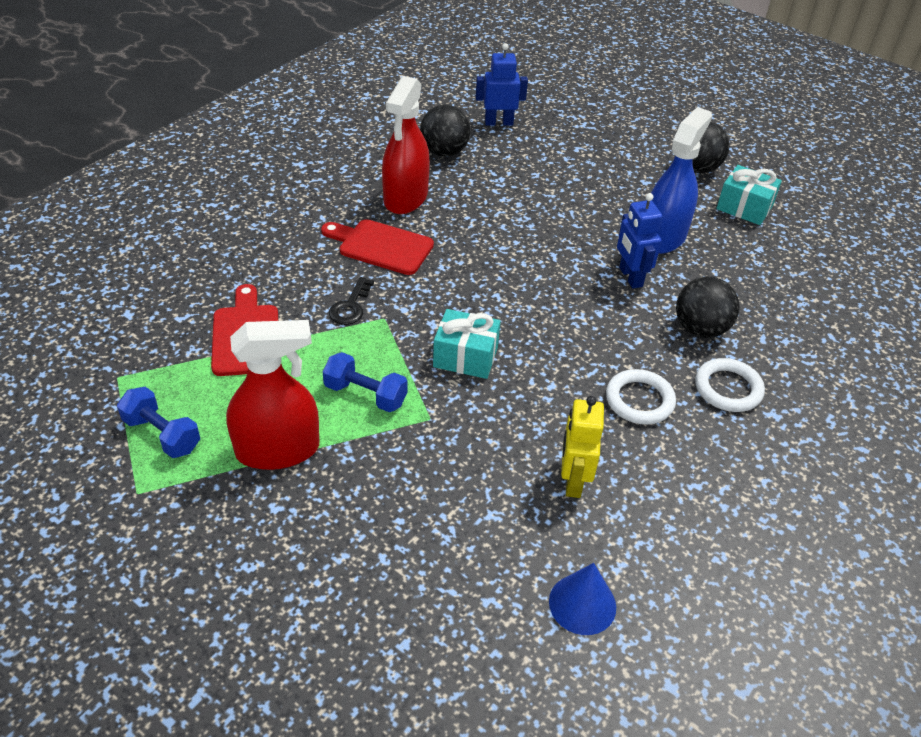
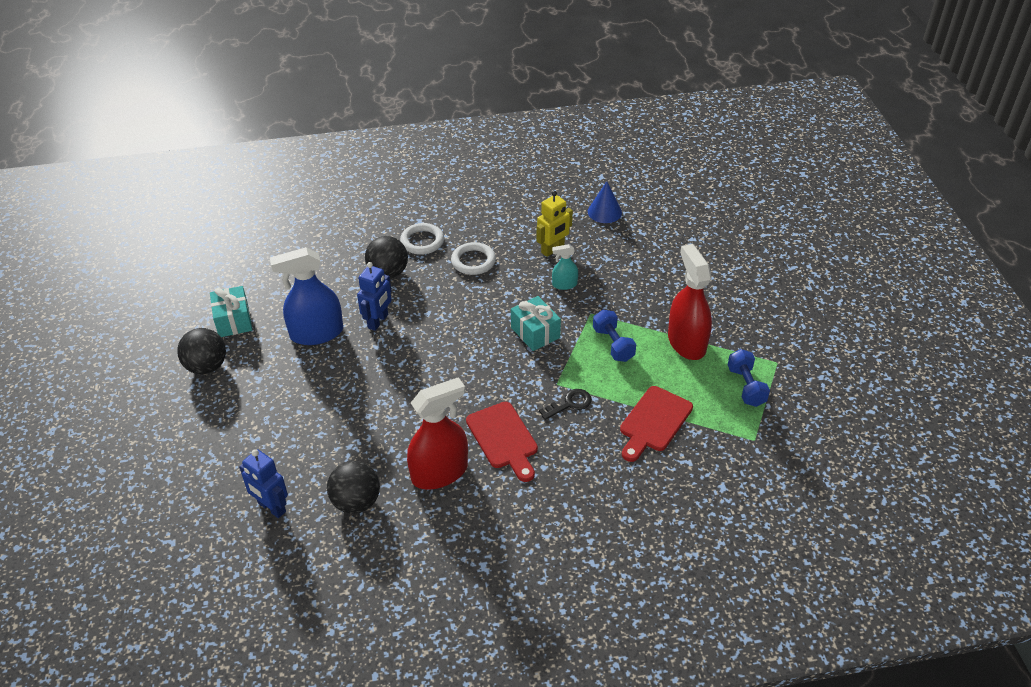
camera: 135 degrees left, 0 degrees up
(278, 450) = (686, 342): red spray bottle -> red spray bottle turned 45 degrees clockwise
(501, 437) = (564, 284): none -> turquoise spray bottle

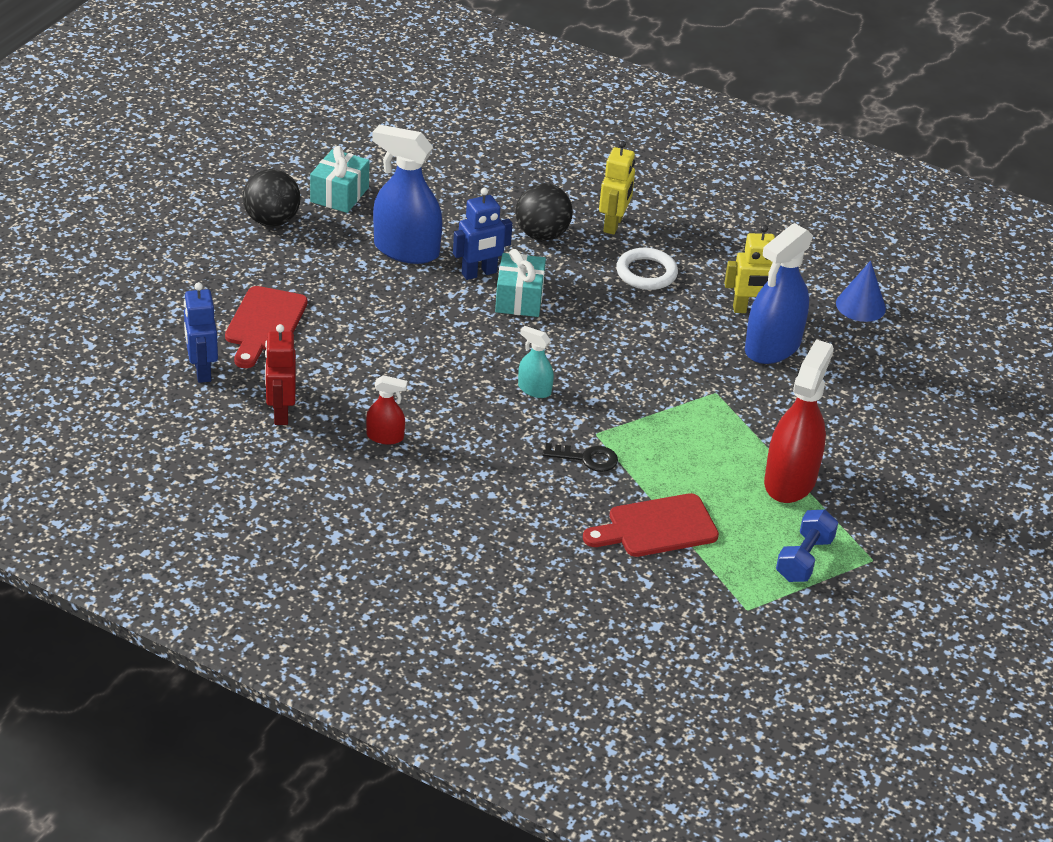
camera: 35 degrees right, 5 degrees down
(356, 502) = (280, 413): black ball -> red robot
(422, 241) = (613, 224): white ring -> yellow robot
(439, 472) = (385, 437): red spray bottle -> red spray bottle, size x0.49
(503, 439) = (481, 447): red cutting board -> red cutting board (264, 324)
(535, 332) = (631, 375): turquoise gift -> turquoise gift (519, 299)
(564, 284) = (721, 350): turquoise spray bottle -> turquoise spray bottle (534, 389)
(588, 265) = (772, 347): none -> blue spray bottle
(613, 344) = (703, 434): blue dumbbell -> none

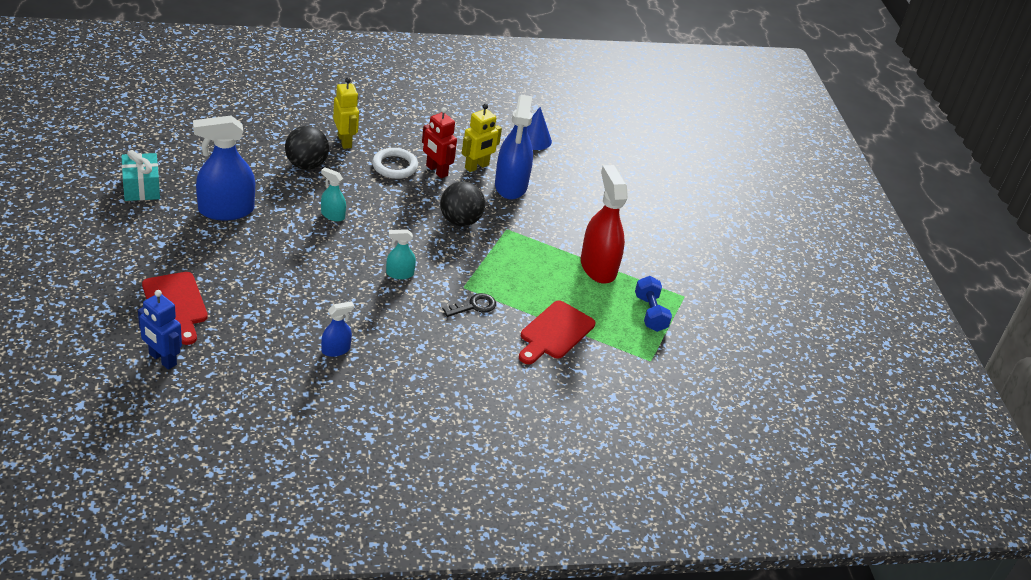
camera: 40 degrees left, 0 degrees up
(272, 221) = (109, 225): black ball -> black ball (460, 221)
(280, 413) = (249, 365): red robot -> red robot (436, 171)
(385, 437) = (336, 350): red spray bottle -> blue spray bottle
(479, 273) = (290, 208): blue robot -> none
(519, 299) = (332, 215): turquoise gift -> turquoise spray bottle

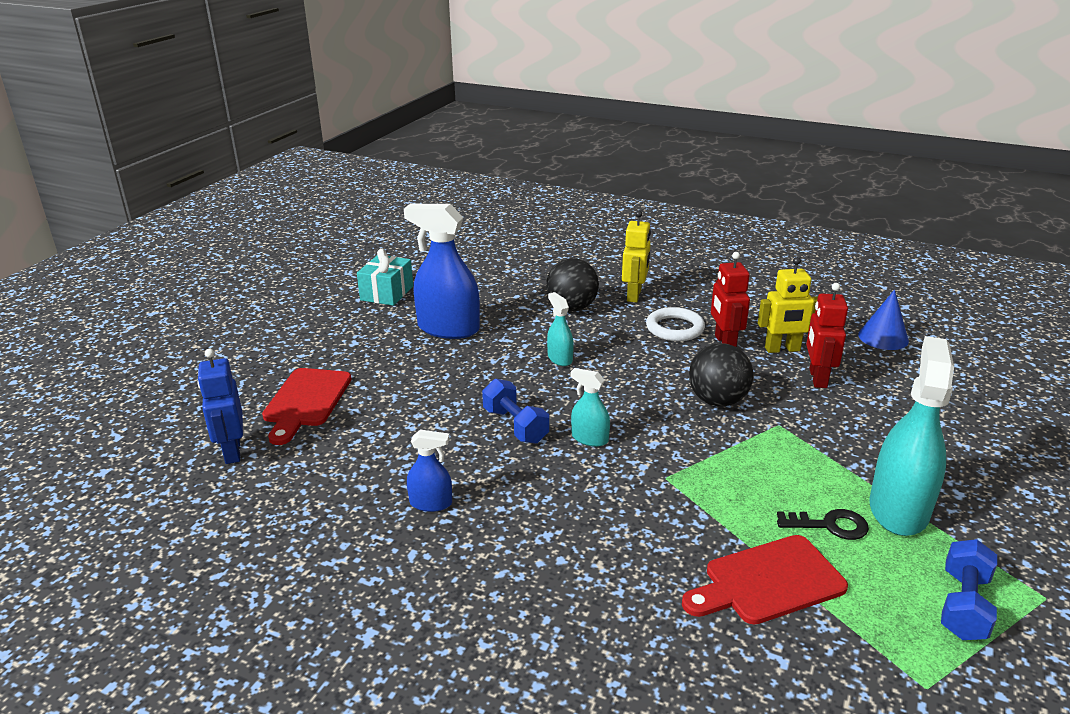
camera: 40 degrees right, 10 degrees down
(344, 279) = (515, 425): none -> blue dumbbell
(474, 306) = (663, 506): black key -> black key (830, 525)
(511, 185) = (817, 378): blue spray bottle -> red robot
(598, 267) = (898, 509): red spray bottle -> turquoise spray bottle

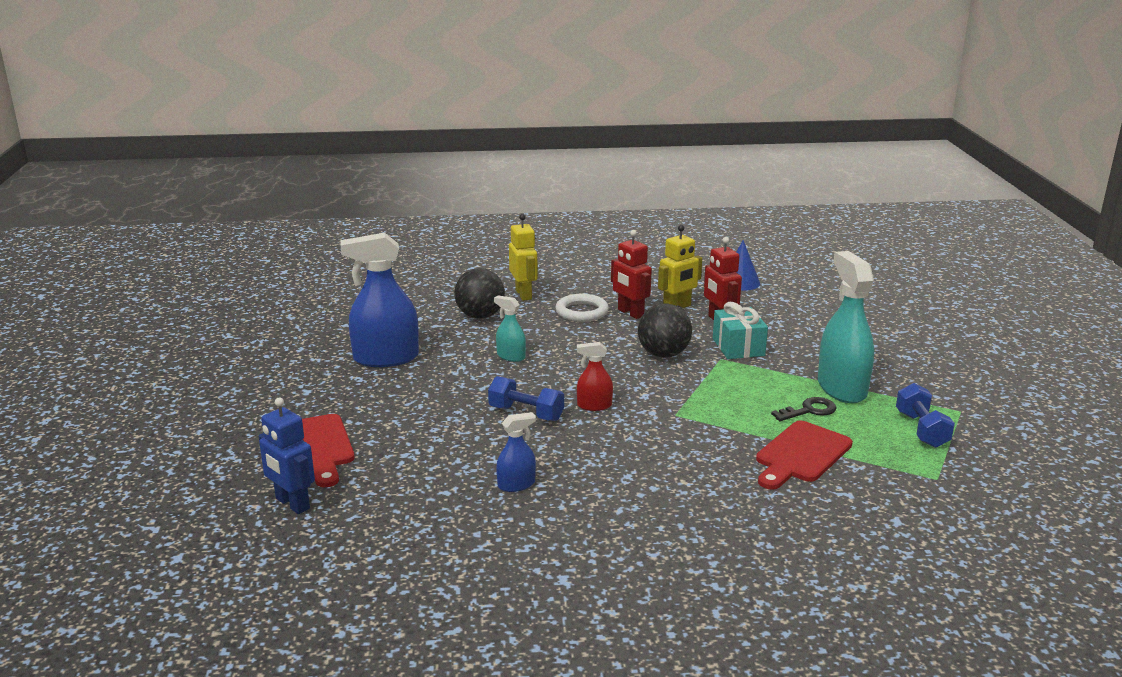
camera: 30 degrees left, 5 degrees down
(387, 293) = (291, 344): turquoise gift -> turquoise gift (738, 347)
(589, 438) = (594, 405): turquoise spray bottle -> red spray bottle

